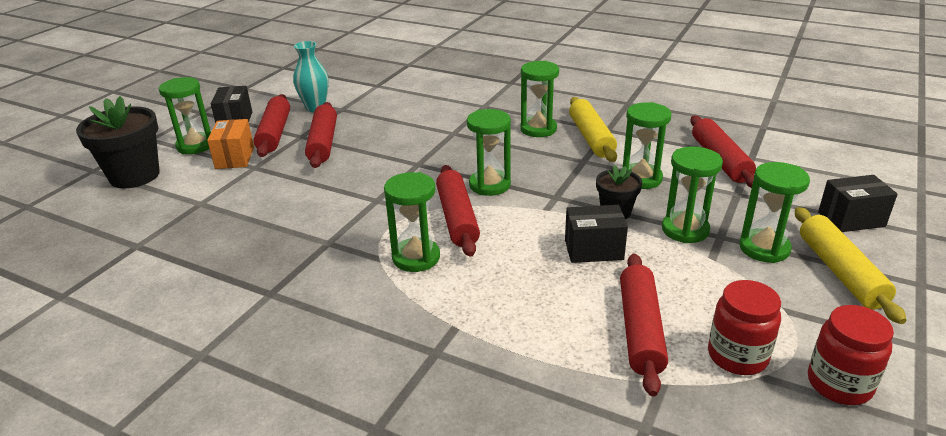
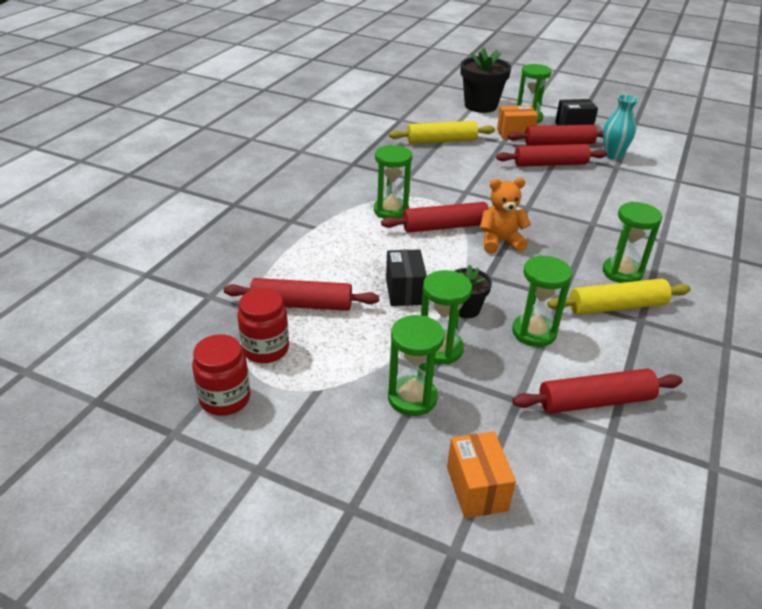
camera: 85 degrees right, 5 degrees up
(489, 185) = (500, 242): green hourglass -> orange teddy bear
(840, 272) = (372, 446): yellow rolling pin -> yellow rolling pin (441, 141)
(851, 219) = (477, 488): black box -> orange box

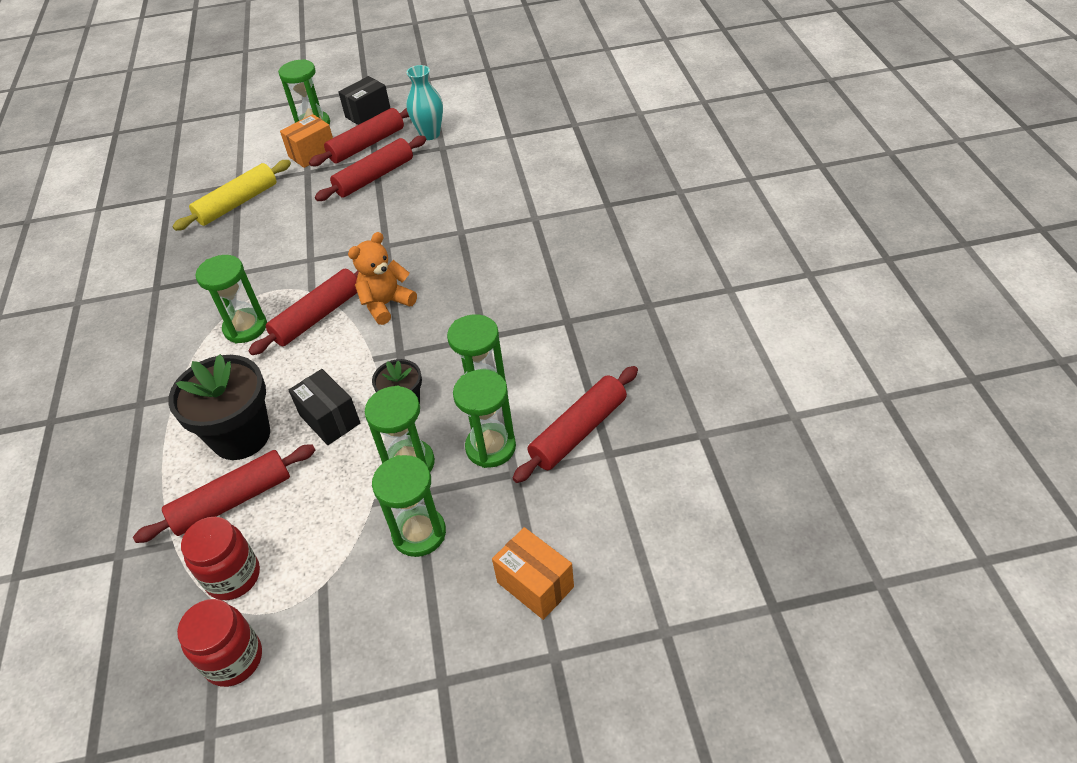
camera: 30 degrees left, 10 degrees up
(480, 106) = (249, 132): black flower pot -> black flower pot (241, 436)
(616, 307) = (538, 318): yellow rolling pin -> none
(622, 272) = (521, 276): green hourglass -> green hourglass (490, 447)

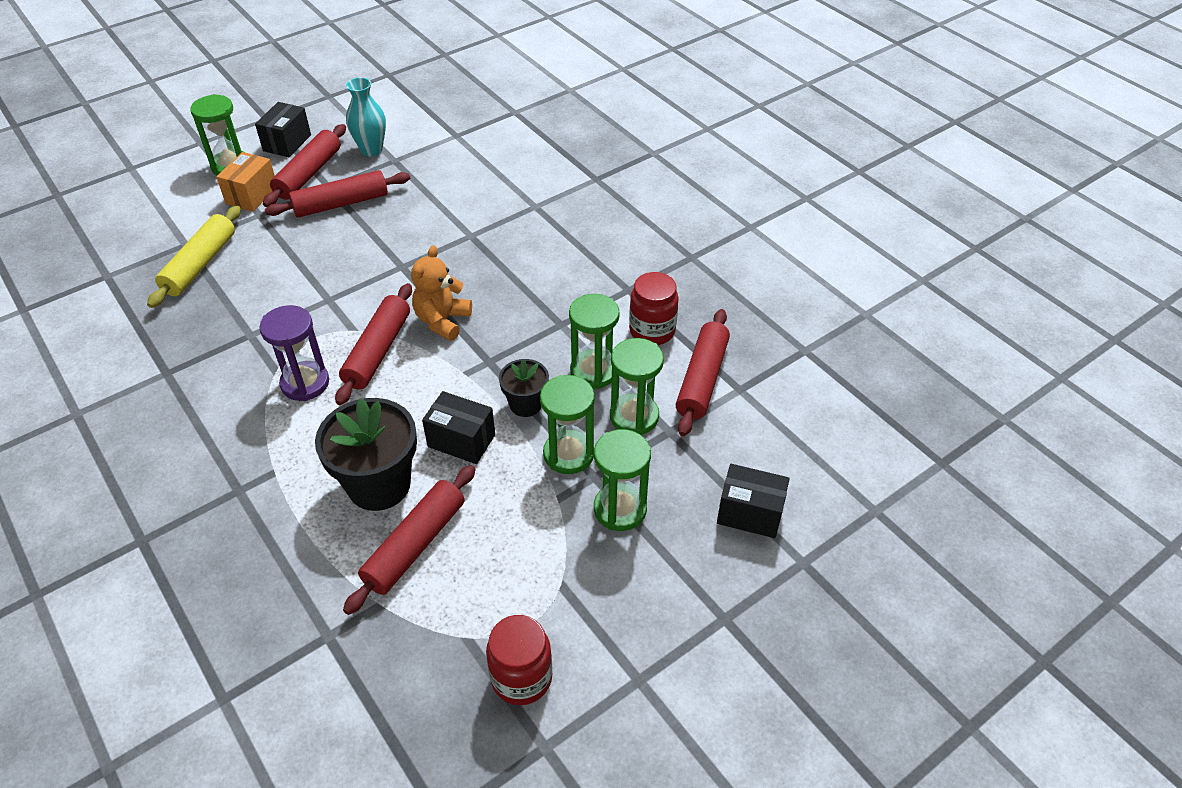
camera: 30 degrees left, 0 degrees up
(233, 576) = (467, 610): red jar -> red jar (652, 331)
(245, 328) = (305, 383): green hourglass -> purple hourglass
(374, 177) = (341, 204): red rolling pin -> red rolling pin turned 45 degrees clockwise
(535, 584) = (750, 513): orange box -> black box

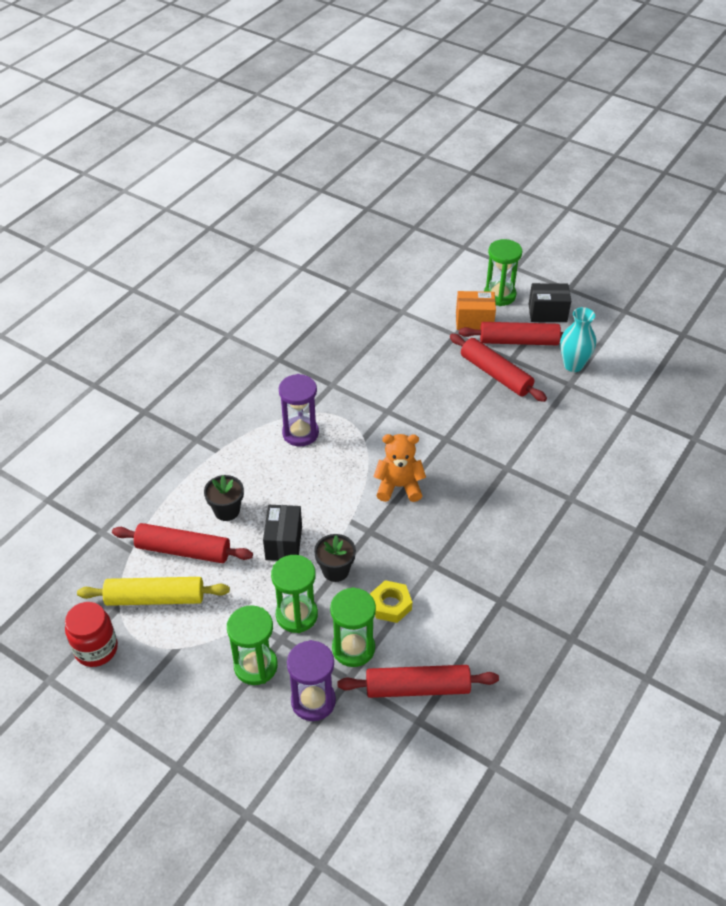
camera: 70 degrees right, 0 degrees up
(200, 264) = (386, 328): yellow rolling pin -> yellow rolling pin (155, 598)
(378, 351) = (349, 460): red rolling pin -> none
(379, 485) = (227, 510): black flower pot -> black flower pot, size x0.56
(594, 371) = (391, 605): green hourglass -> yellow nut
(652, 331) = (458, 633): red jar -> none
(685, 468) = (313, 701): none -> purple hourglass
(750, 513) = (283, 761): black box -> none

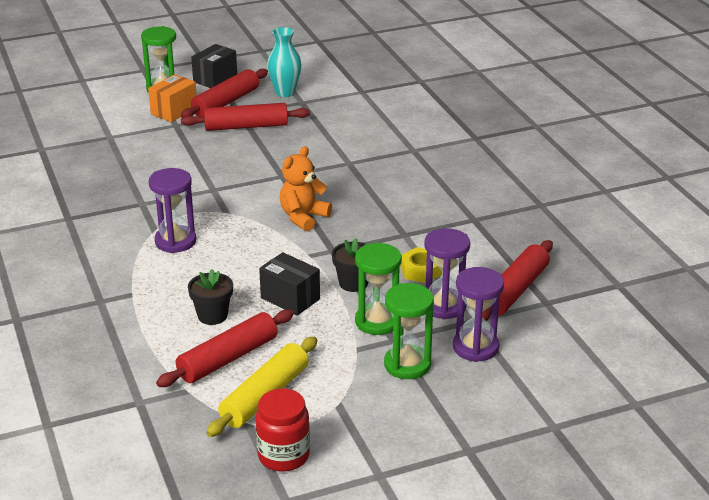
camera: 55 degrees left, 15 degrees down
(353, 648) = (444, 306): green hourglass -> purple hourglass

